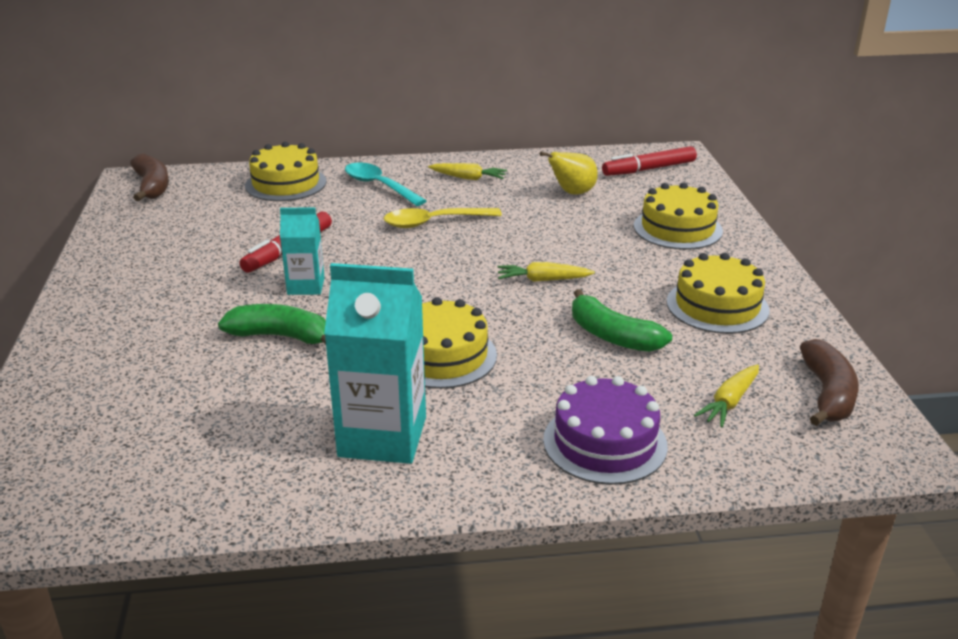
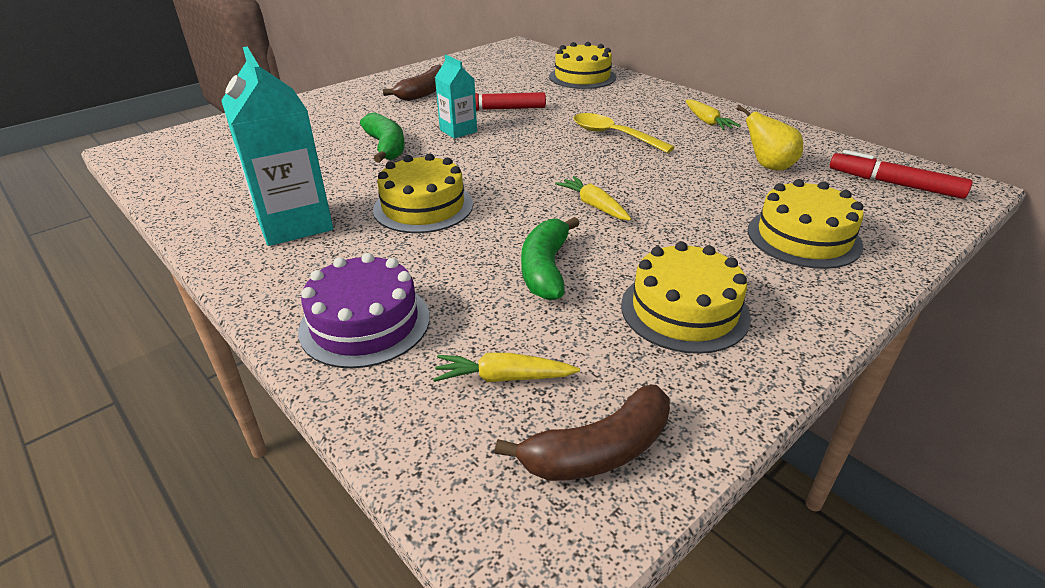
camera: 55 degrees right, 5 degrees up
(152, 186) = (515, 52): brown banana -> brown banana (424, 92)
(379, 186) = (633, 100): turquoise spoon -> none

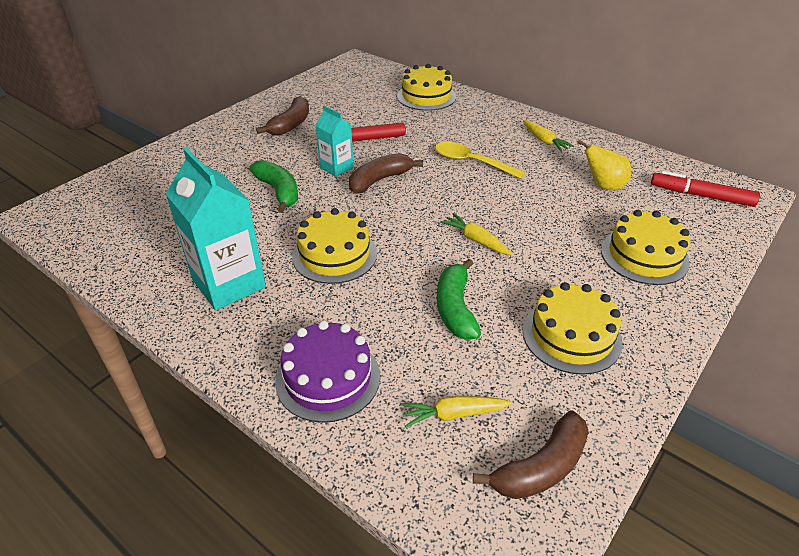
camera: 10 degrees left, 5 degrees up
(502, 144) = (380, 180): none -> brown banana

